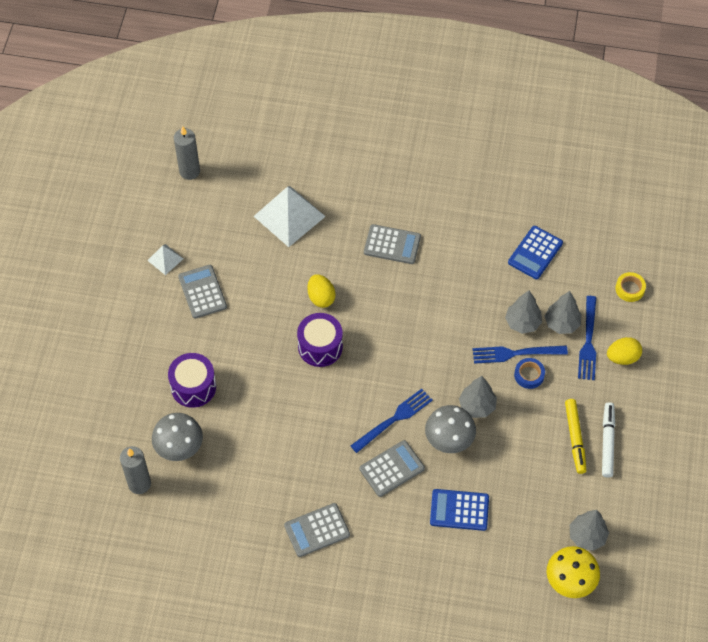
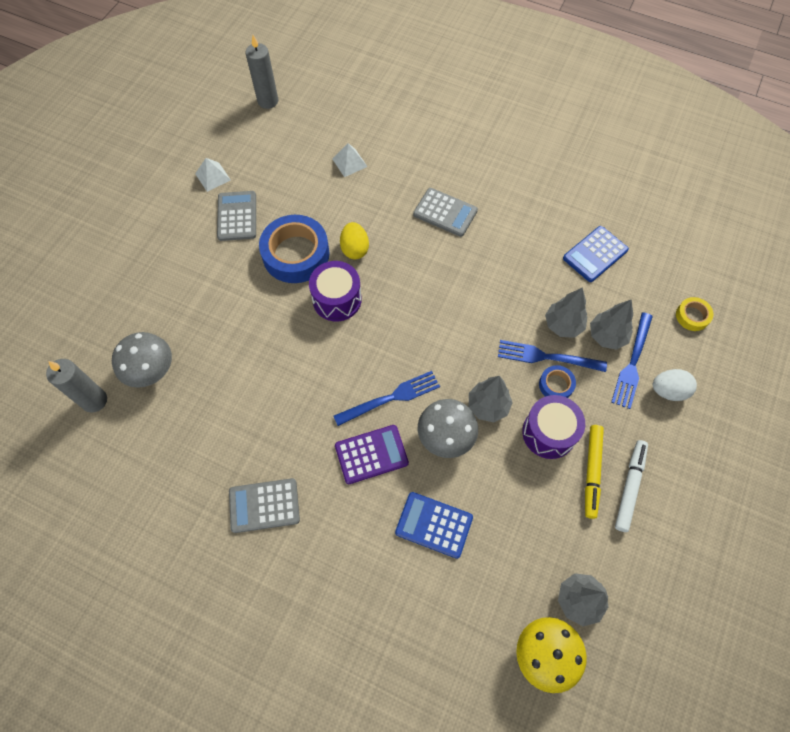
camera: 15 degrees right, 5 degrees up
(193, 387) = (191, 310): purple drum -> purple drum (549, 433)
(269, 314) = (296, 254): none -> blue tape
(289, 216) = (349, 162): white pyramid -> white pyramid, size x0.50
(392, 469) = (371, 454): grey calculator -> purple calculator
(622, 357) = (668, 391): yellow egg -> white egg

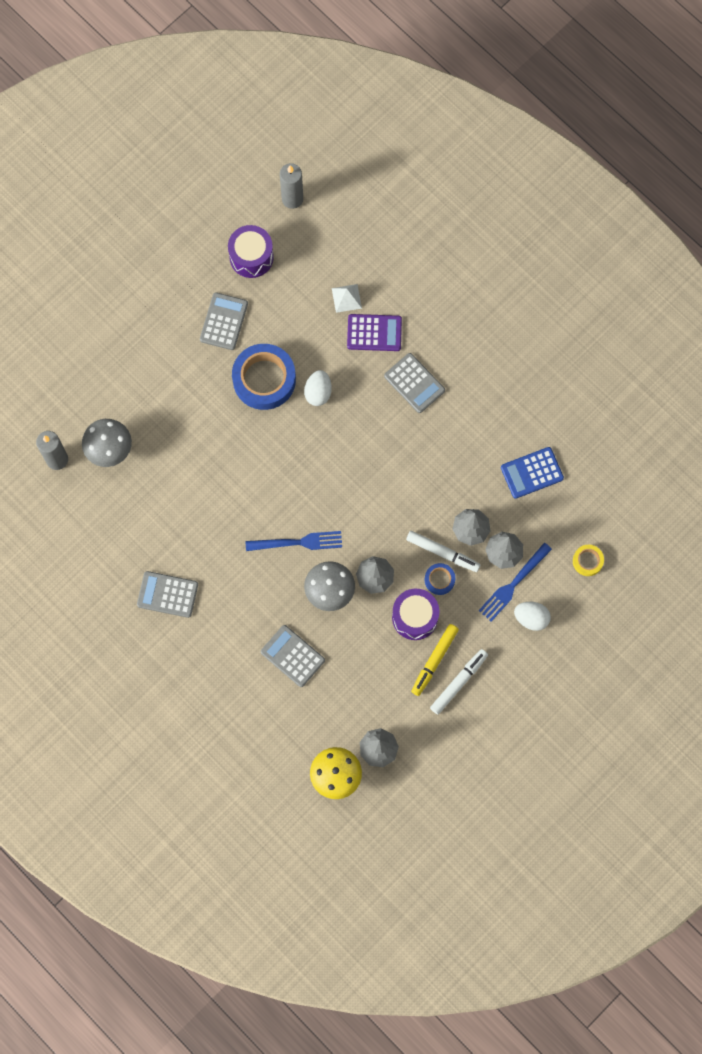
camera: 20 degrees right, 10 degrees up
(213, 177) = (214, 270): white pyramid -> none
(337, 299) = (285, 437): purple drum -> purple drum (251, 257)
(355, 249) = (318, 392): yellow egg -> white egg
(371, 454) = (265, 584): purple calculator -> purple calculator (374, 333)
(434, 525) = (292, 656): blue calculator -> grey calculator
(546, 357) = (442, 553): blue fork -> white marker

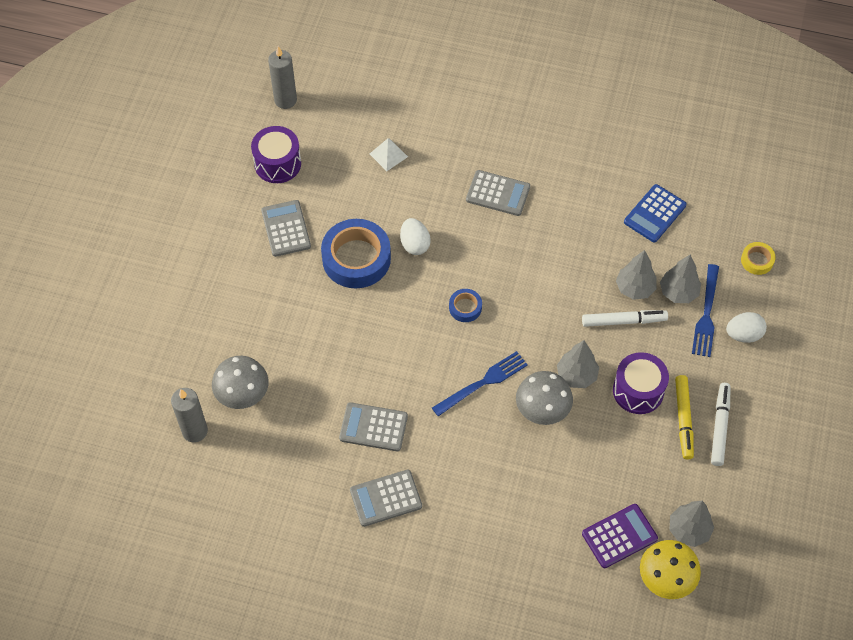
camera: 30 degrees left, 15 degrees down
(292, 656) = (547, 489): grey calculator -> grey calculator (373, 427)
(374, 333) = (433, 170): purple calculator -> purple calculator (619, 536)
(439, 580) = (637, 346): blue tape -> blue tape (465, 307)

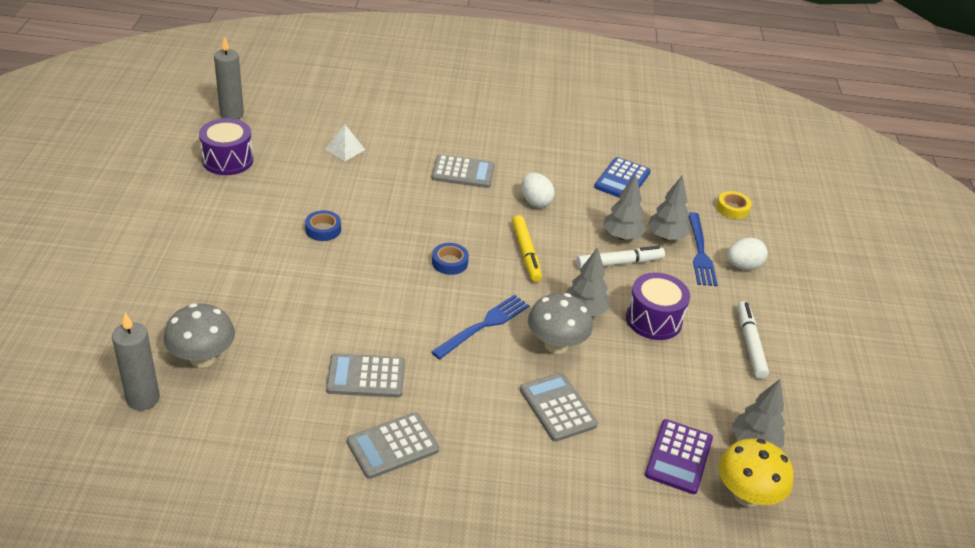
camera: 15 degrees left, 20 degrees down
(286, 229) = (241, 210): grey calculator -> grey calculator (557, 407)
(356, 258) = (323, 229): blue tape -> blue tape, size x0.47
(414, 244) = (385, 215): white egg -> white egg (535, 202)
(619, 536) = (679, 457): purple calculator -> purple calculator turned 150 degrees clockwise
(683, 419) = (710, 341): yellow marker -> yellow marker (525, 253)

